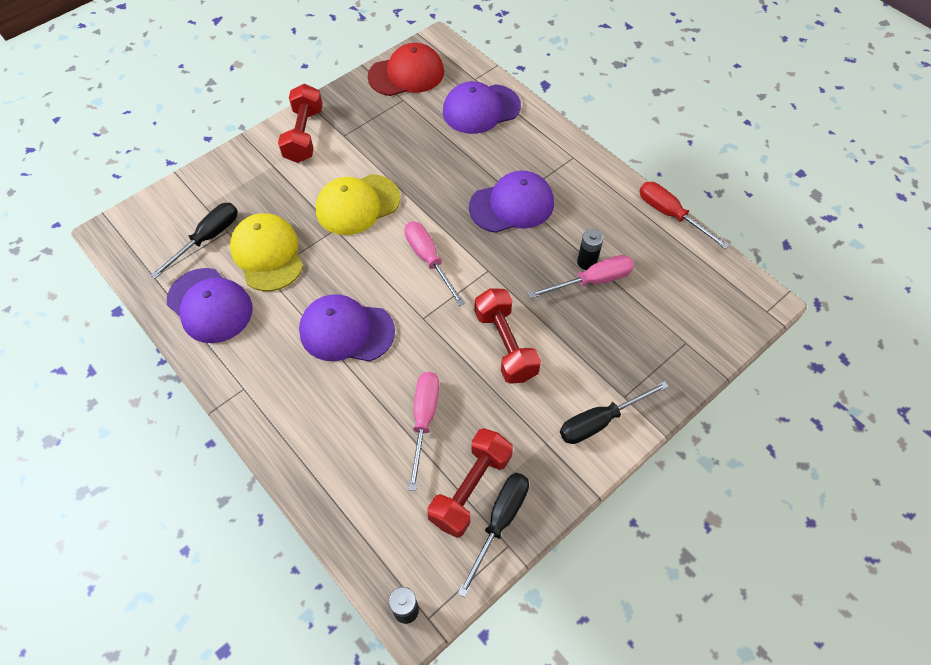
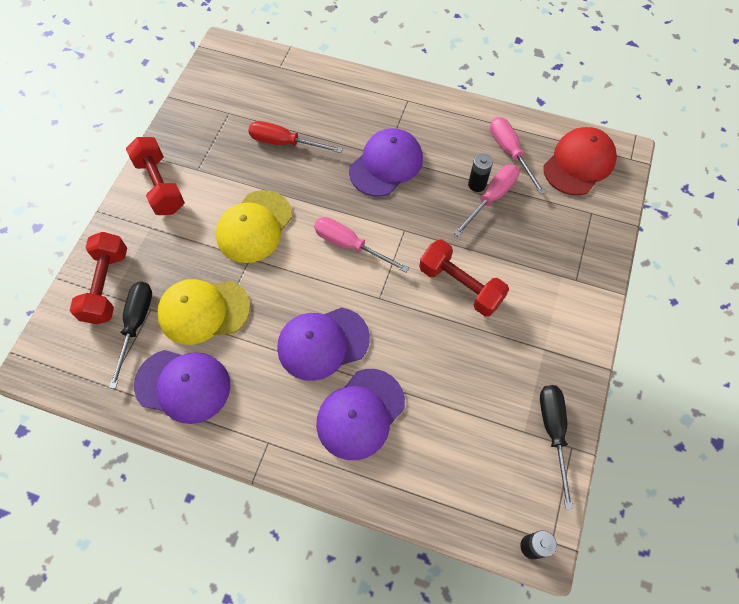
camera: 30 degrees left, 5 degrees up
(267, 254) = (203, 311): yellow cap -> yellow cap turned 45 degrees counterclockwise
(406, 74) = (216, 88): red cap -> red cap (579, 163)
(424, 420) = (439, 383): pink screwdriver -> pink screwdriver (510, 152)
(470, 488) = (513, 419): red dumbbell -> red dumbbell (106, 286)
(481, 109) = (303, 92): purple cap -> purple cap (360, 414)
(600, 421) = (572, 309): black screwdriver -> none
(670, 214) = (513, 114): red screwdriver -> red screwdriver (284, 143)

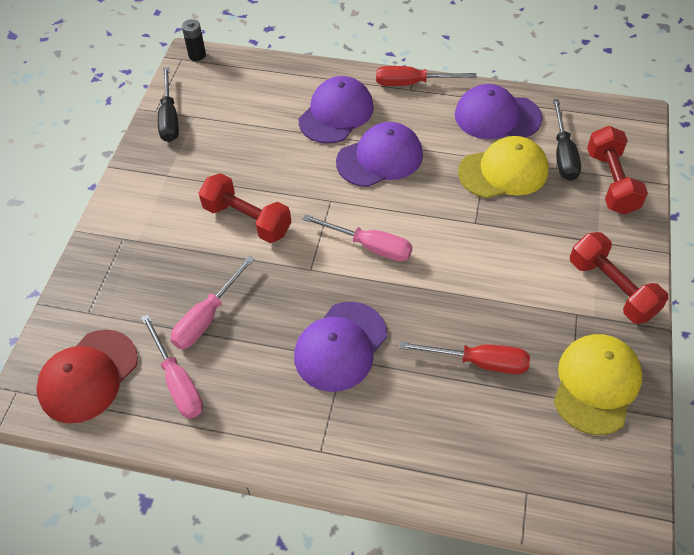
camera: 175 degrees right, 10 degrees down
(254, 226) = (481, 254): yellow cap -> yellow cap (596, 384)
(263, 452) = (412, 83): none -> red screwdriver
(477, 184) = (224, 332): black battery -> none

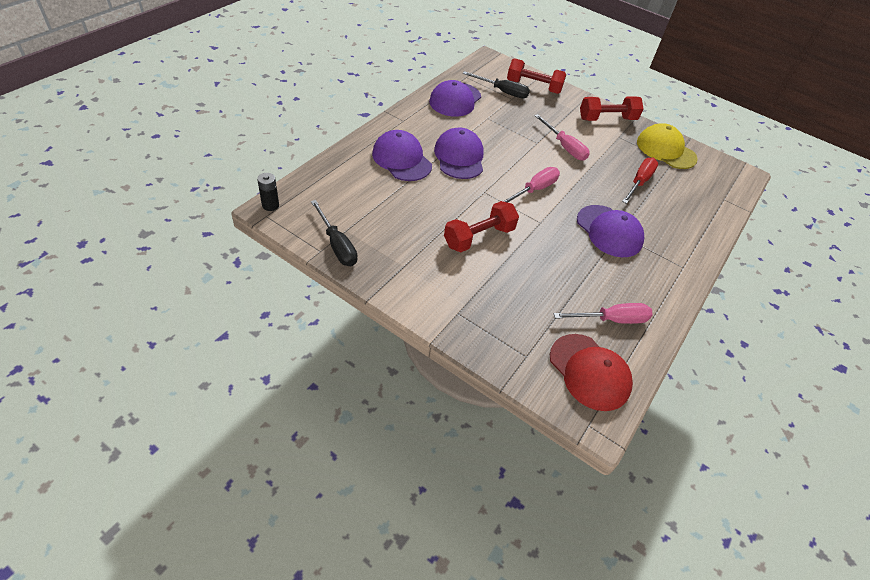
camera: 75 degrees left, 5 degrees down
(169, 118) = (337, 245): black screwdriver -> black screwdriver turned 45 degrees clockwise
(207, 317) = (560, 287): pink screwdriver -> pink screwdriver (564, 147)
(412, 83) = (398, 117): red screwdriver -> none
(503, 171) = (502, 116): yellow cap -> none

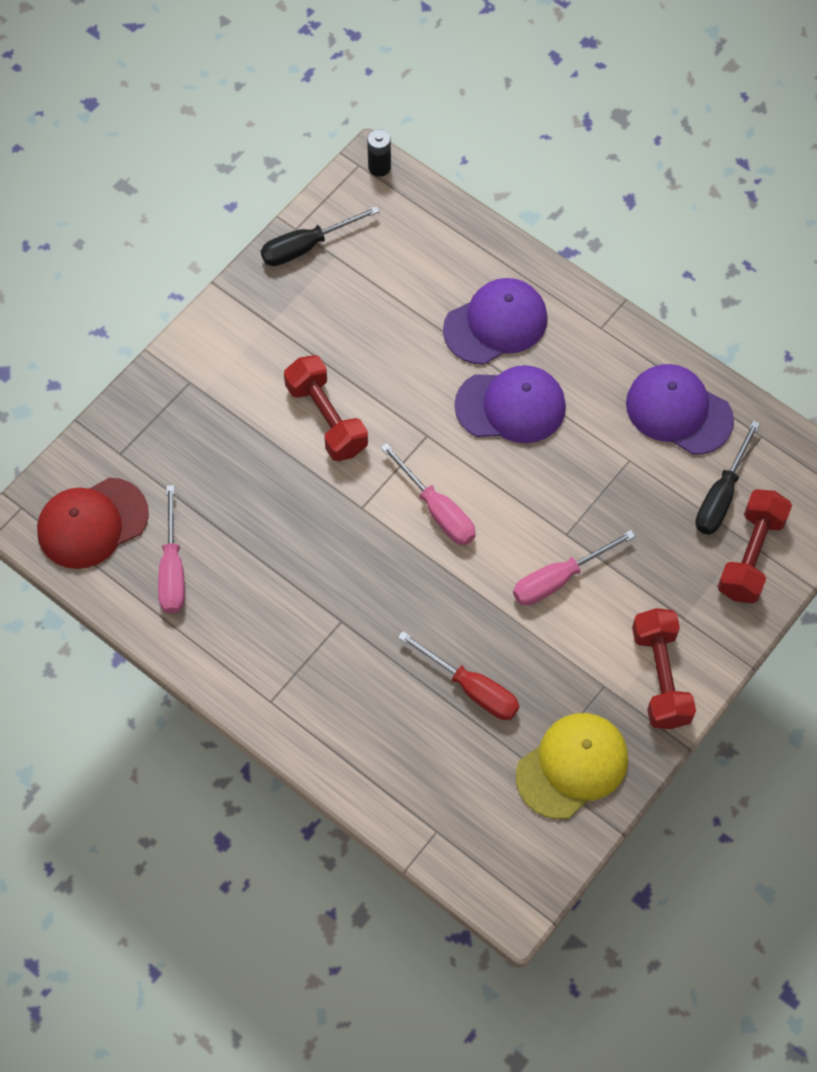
camera: 100 degrees right, 15 degrees up
(609, 231) = (345, 607): purple cap -> none

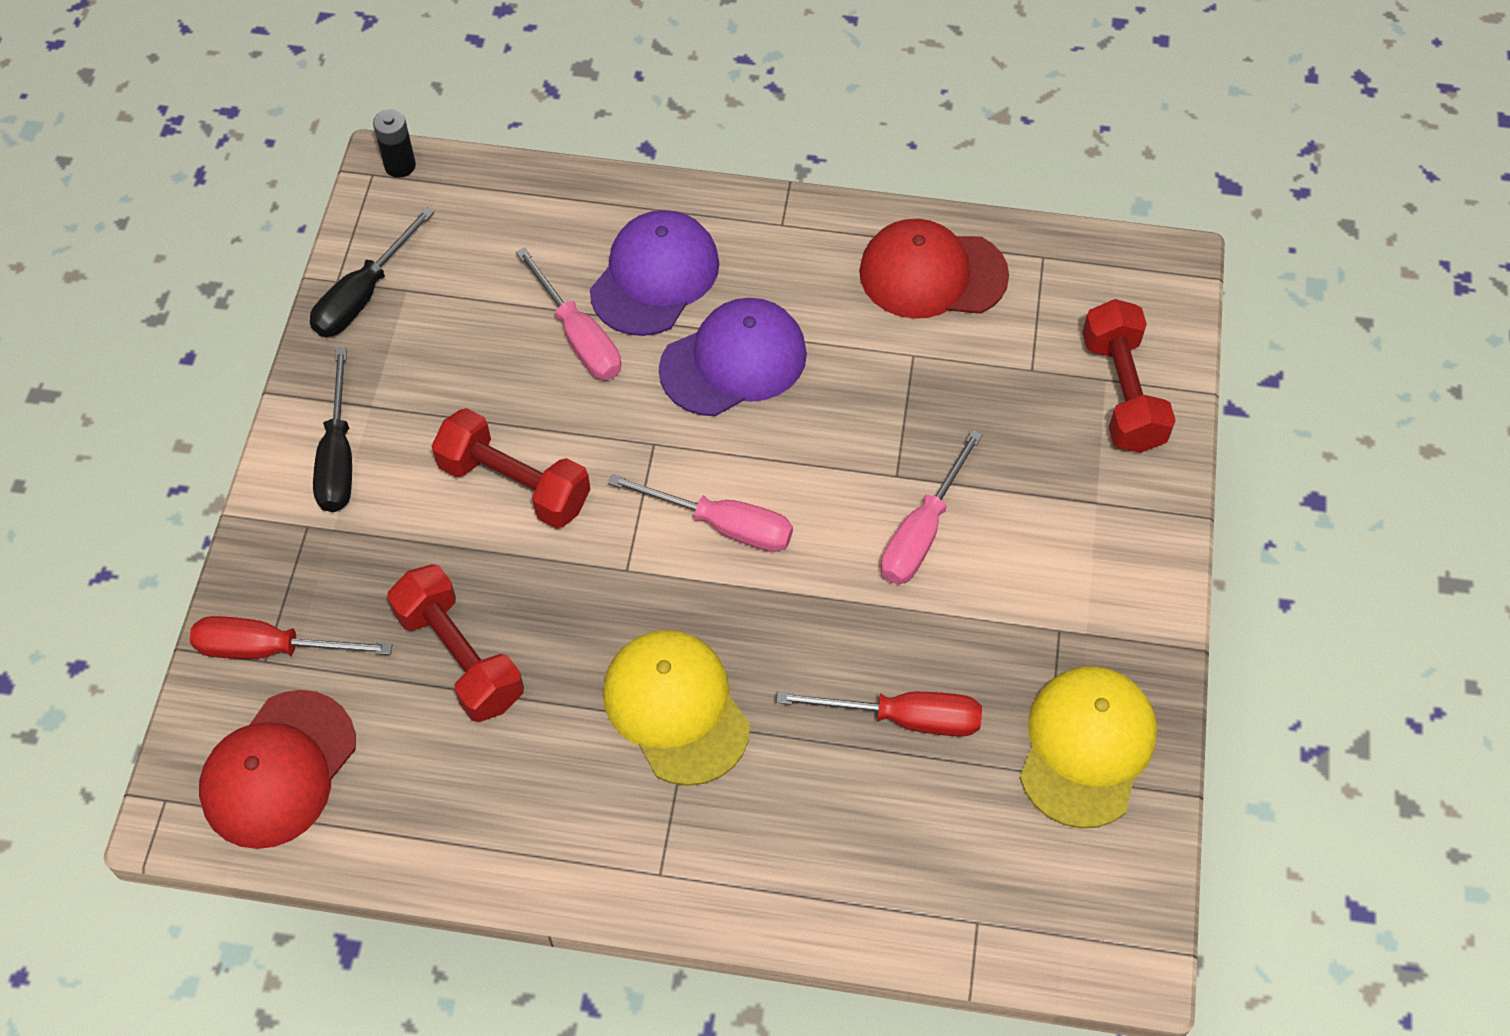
camera: 30 degrees left, 5 degrees down
(127, 448) = (270, 649): none -> red screwdriver
(172, 569) = (425, 772): pink screwdriver -> pink screwdriver (579, 337)
(339, 609) = (676, 708): none -> yellow cap
(660, 677) = (1116, 584): red dumbbell -> red dumbbell (460, 657)
(678, 411) = (932, 274): purple cap -> red cap
(721, 495) = (1043, 343): black screwdriver -> black screwdriver (338, 457)

